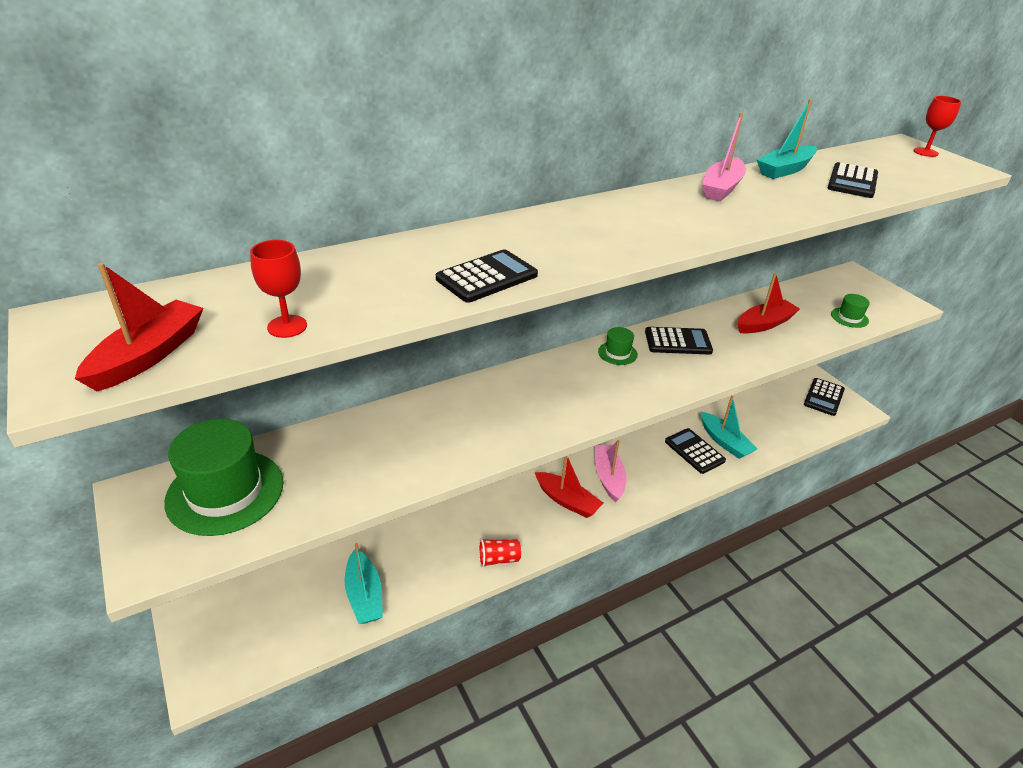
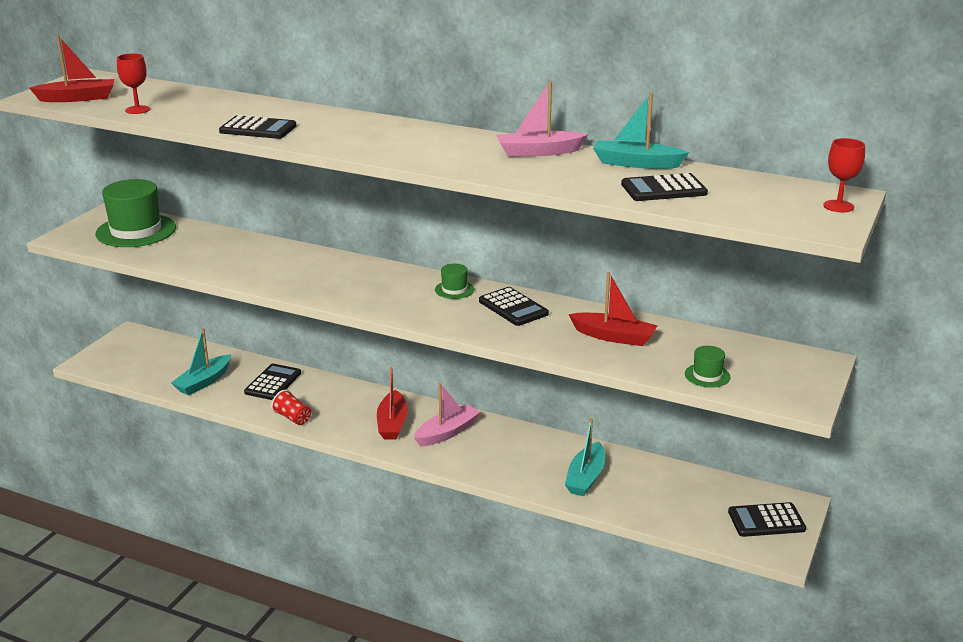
camera: 55 degrees right, 10 degrees down
(694, 451) = (546, 465): black calculator -> black calculator (273, 383)

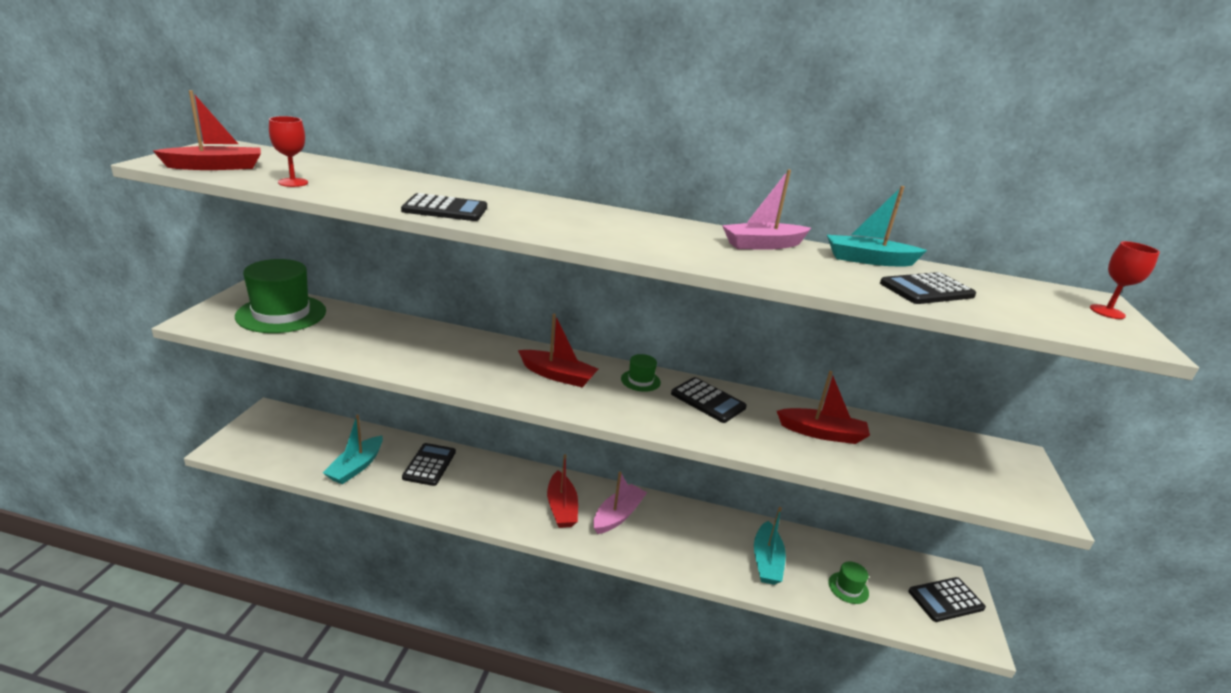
camera: 15 degrees left, 0 degrees up
(292, 418) = (459, 506): red cup -> none
(374, 284) = (558, 375): none -> red boat
(707, 375) = (937, 478): green hat -> green hat (848, 588)

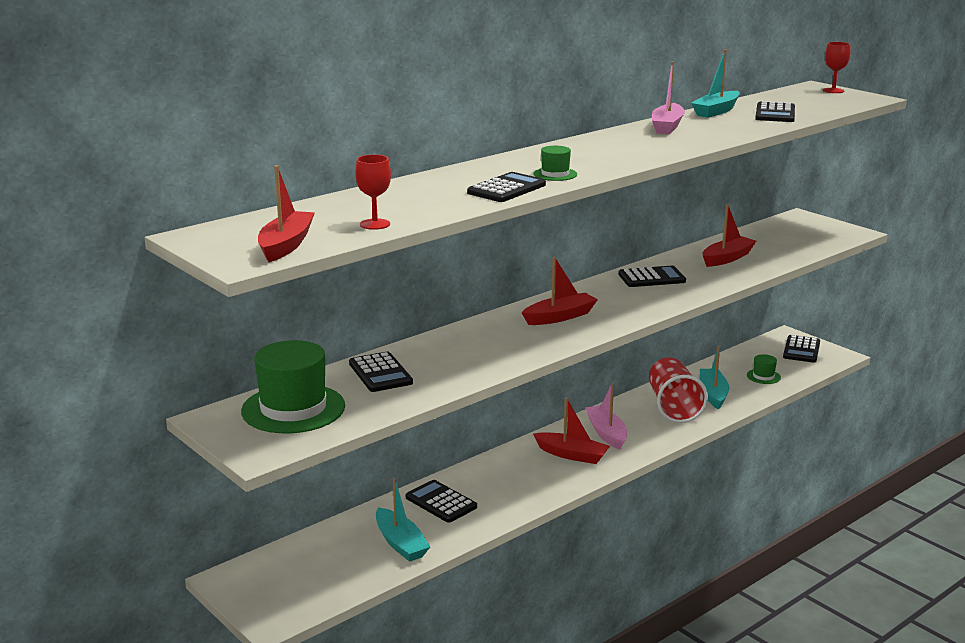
camera: 50 degrees left, 5 degrees down
(368, 328) = (380, 373): none -> black calculator
(640, 380) = (599, 291): green hat -> green hat (555, 174)
(711, 542) = (673, 407): none -> red cup
(766, 561) = (713, 394): turquoise boat -> turquoise boat turned 135 degrees counterclockwise

